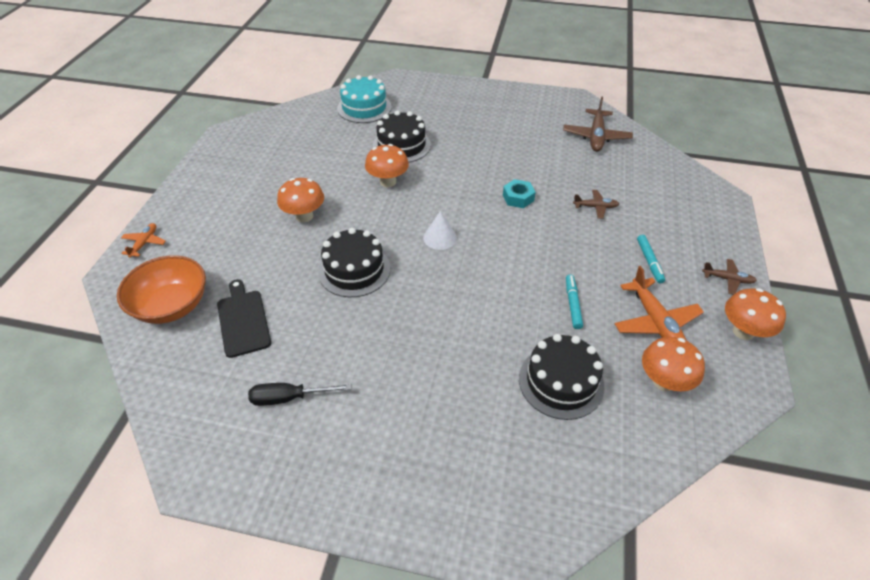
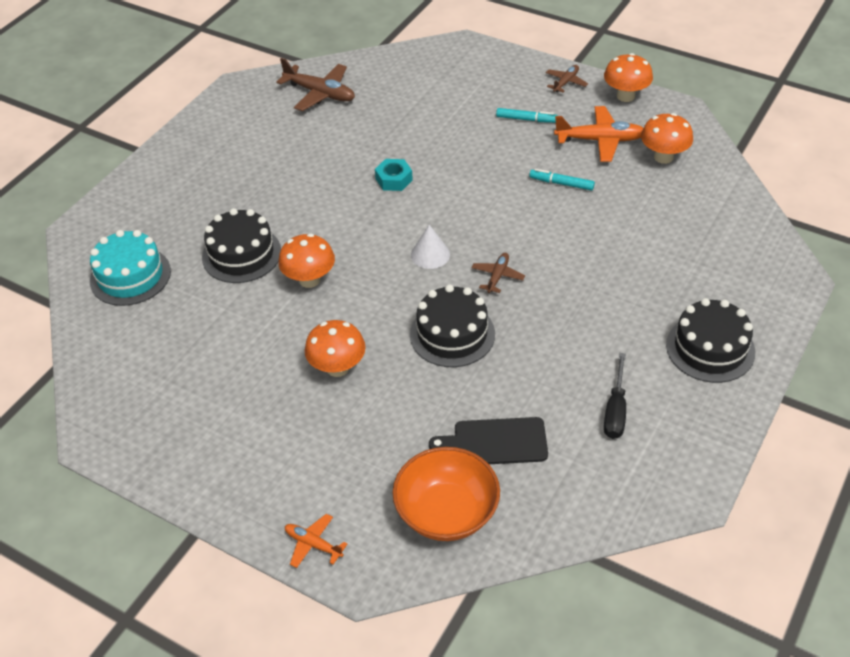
camera: 70 degrees left, 0 degrees up
(561, 382) = (647, 216): black cake -> black cake (710, 348)
(595, 207) = (435, 129): brown plane -> brown plane (497, 276)

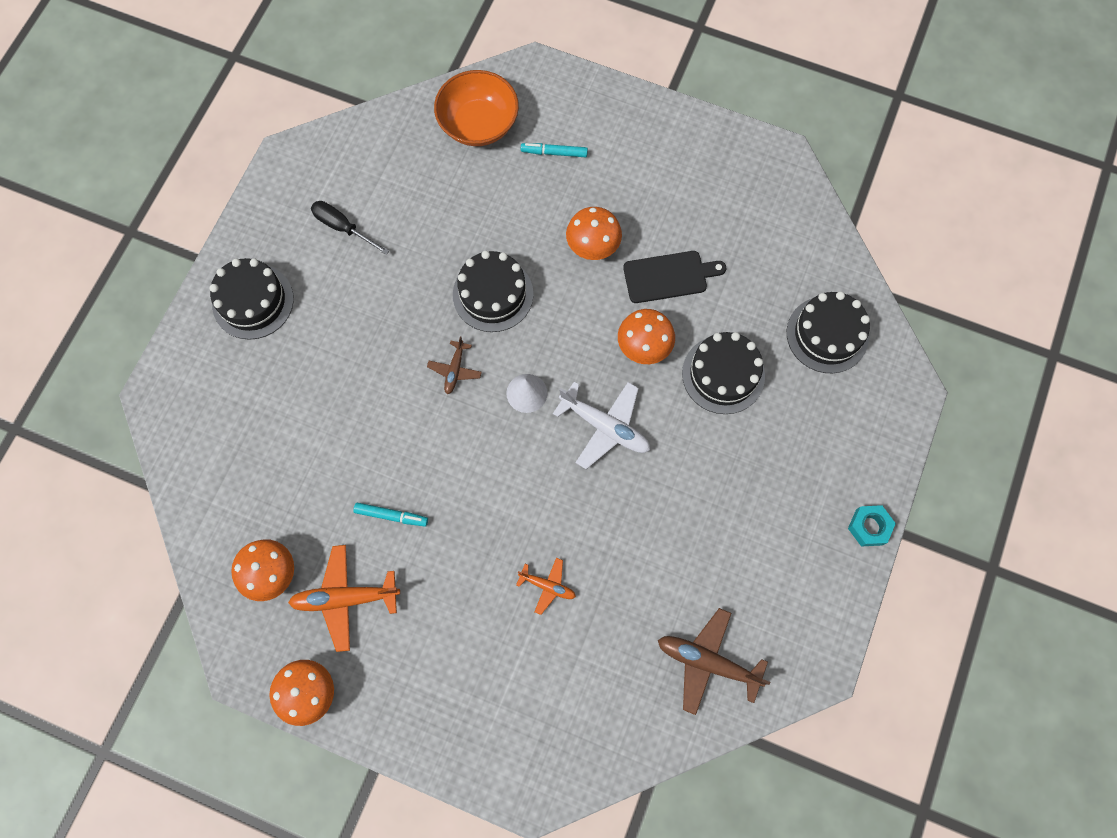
camera: 170 degrees right, 25 degrees up
(130, 276) = (827, 334): turquoise cake -> black cake
(313, 544) = (577, 89): orange plane -> orange plane (547, 586)
(362, 226) = (605, 427): none -> white plane
(394, 179) = (583, 504): turquoise nut -> turquoise nut (869, 527)
(495, 442) = (444, 187): black cutting board -> black cutting board (669, 276)
(526, 119) = (436, 631): turquoise marker -> turquoise marker (554, 153)
(566, 82) = (387, 717): brown plane -> none
(615, 410) = (343, 227): black screwdriver -> black screwdriver turned 60 degrees counterclockwise

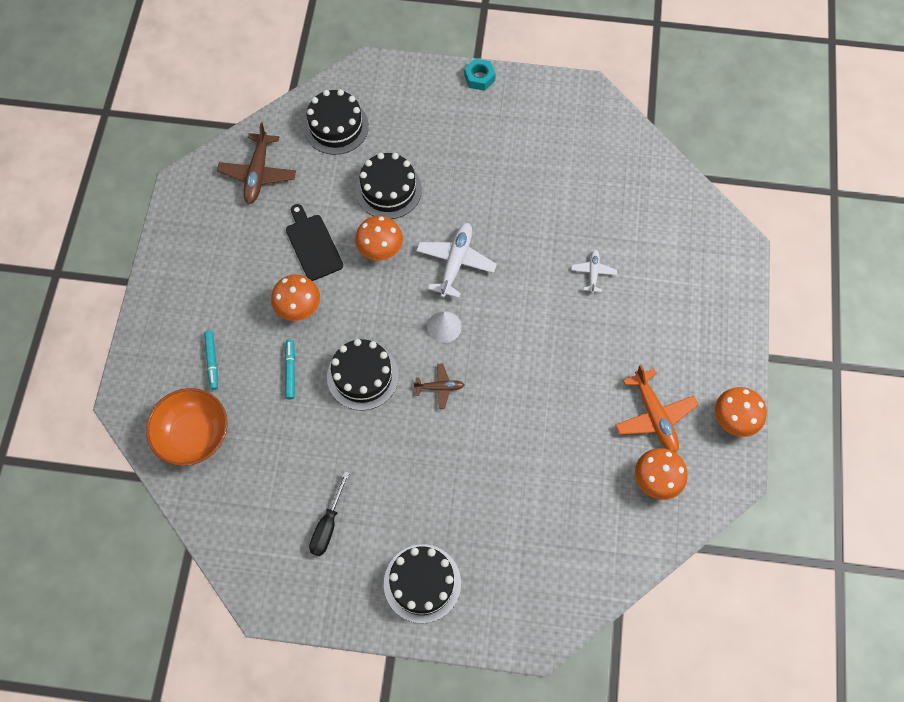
camera: 105 degrees left, 5 degrees down
(391, 516) = (578, 401): turquoise marker -> turquoise marker (290, 371)
(547, 586) = (593, 273): orange plane -> white plane
(707, 661) = (609, 158): brown plane -> brown plane (258, 174)

